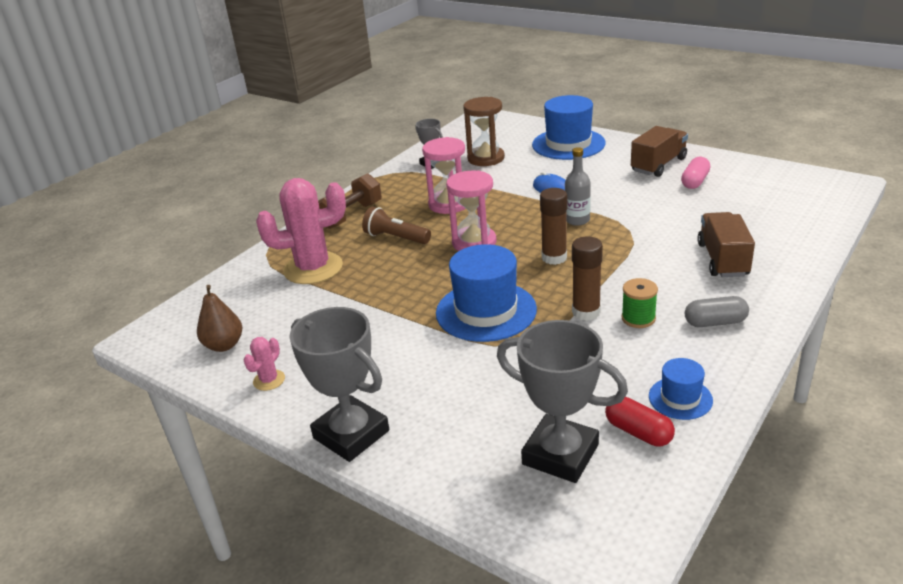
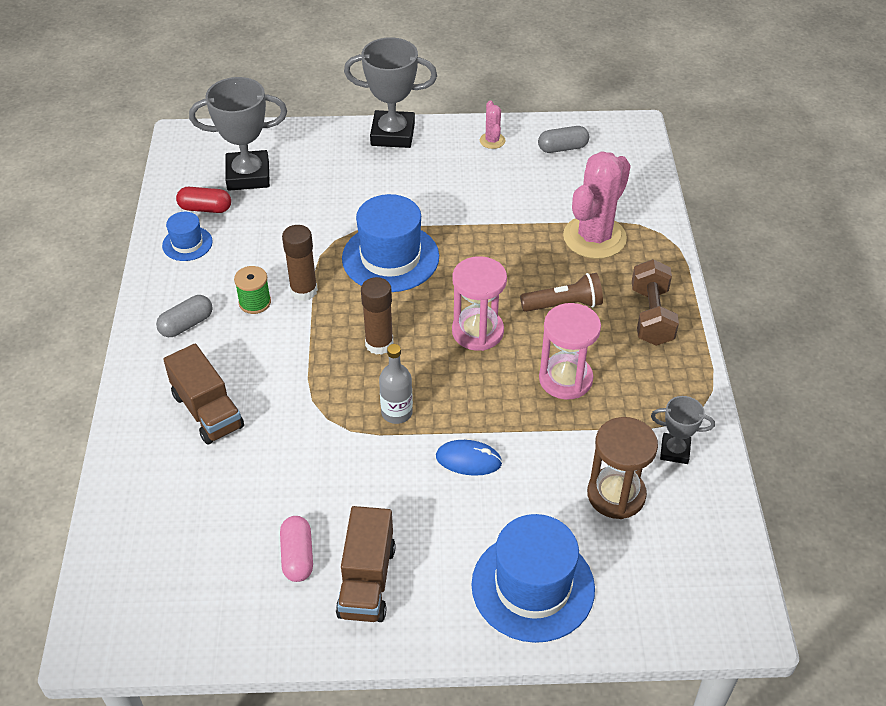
camera: 140 degrees right, 15 degrees up
(224, 345) = (562, 148): brown pear -> grey capsule

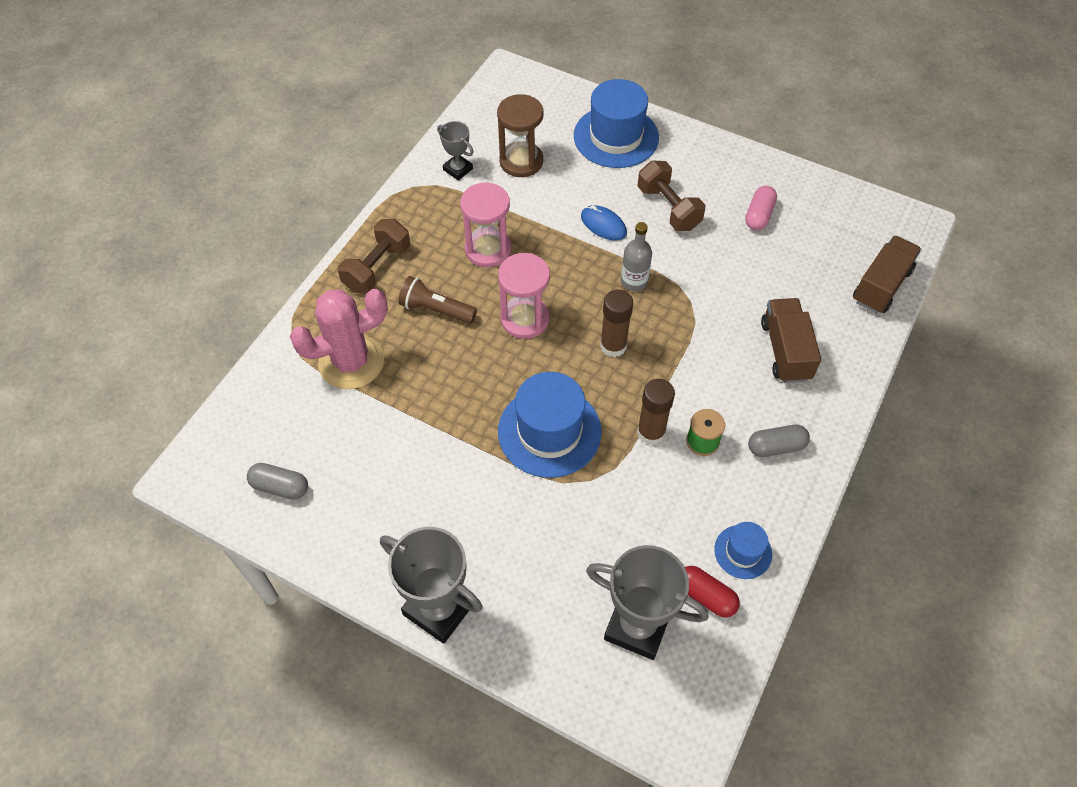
camera: 150 degrees left, 10 degrees up
(367, 581) = (719, 182): brown truck -> brown truck (881, 286)
(409, 515) = (668, 208): none -> brown dumbbell
(492, 141) = (341, 537): pink cactus -> none

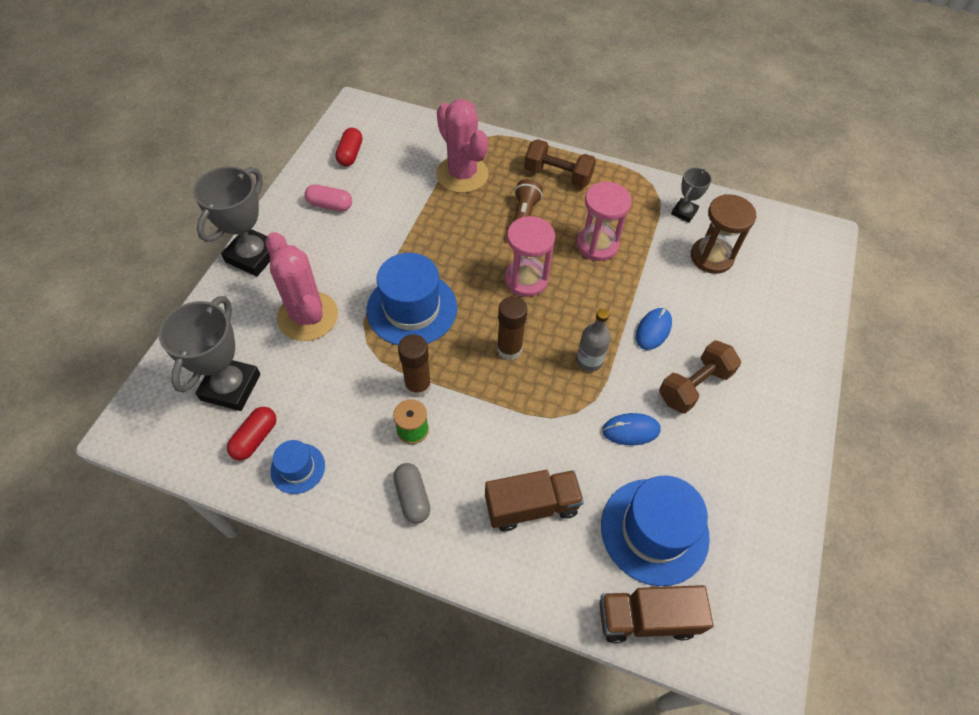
camera: 80 degrees right, 0 degrees up
(280, 487) = (350, 154): grey capsule -> red capsule
(546, 541) = (308, 316): none -> pink cactus
(616, 137) = (776, 332): blue hat -> blue hat (654, 531)
(712, 263) = (631, 430): none -> blue mouse
(759, 215) = (713, 476): pink capsule -> pink capsule (330, 205)
(881, 286) = (646, 618): brown truck -> brown truck turned 150 degrees clockwise

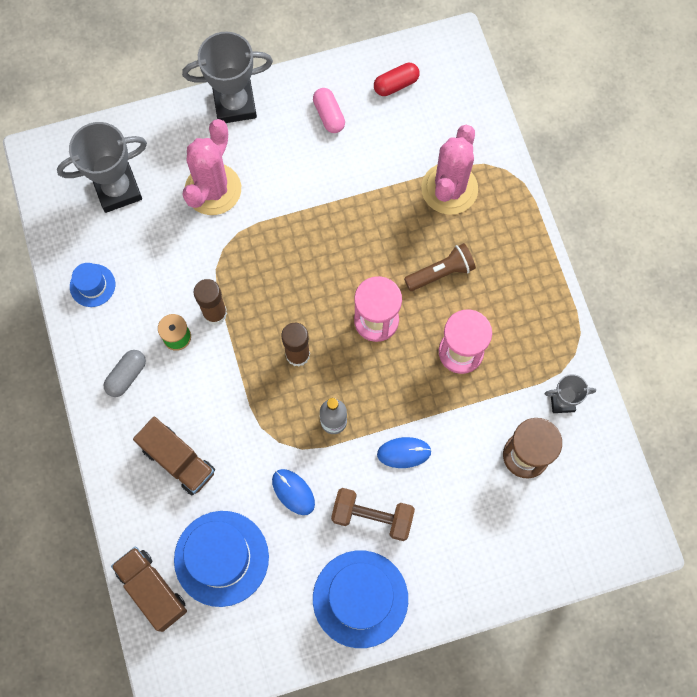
camera: 55 degrees right, 15 degrees up
(255, 438) = (93, 239): red capsule -> none
(412, 309) = (278, 256): blue hat -> blue hat (360, 598)
(558, 175) = (516, 267): brown dumbbell -> none

